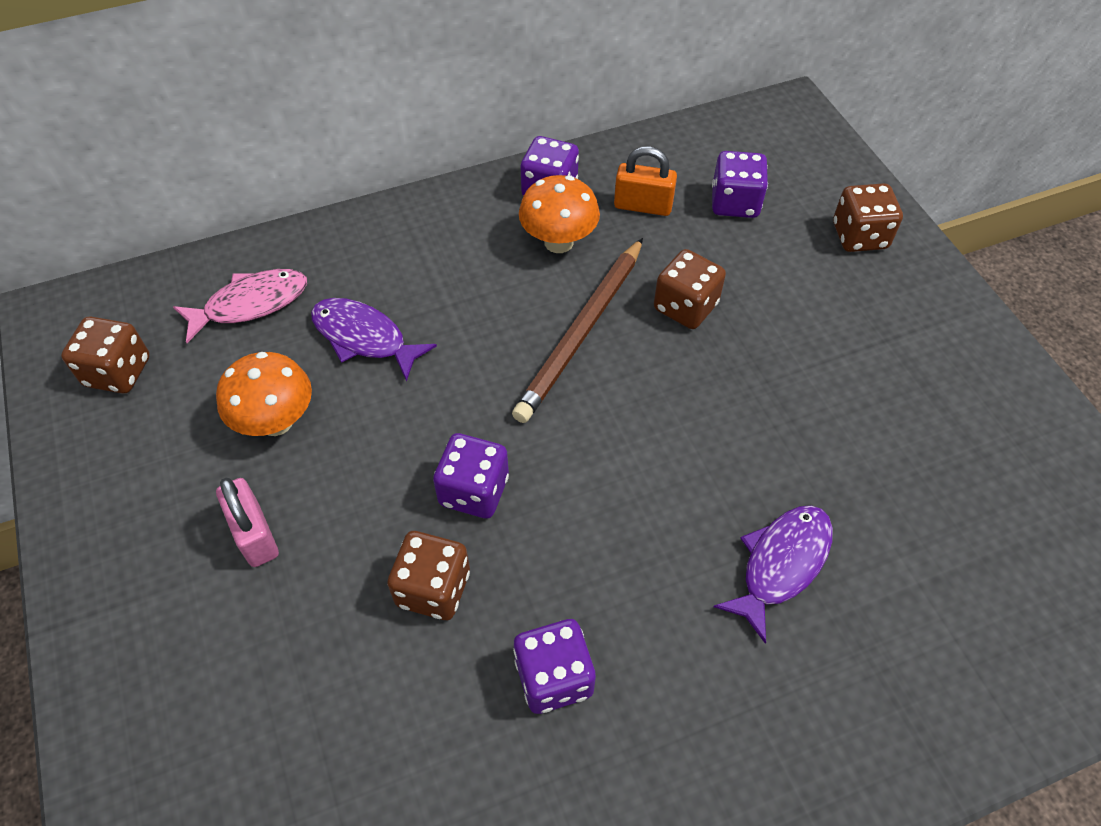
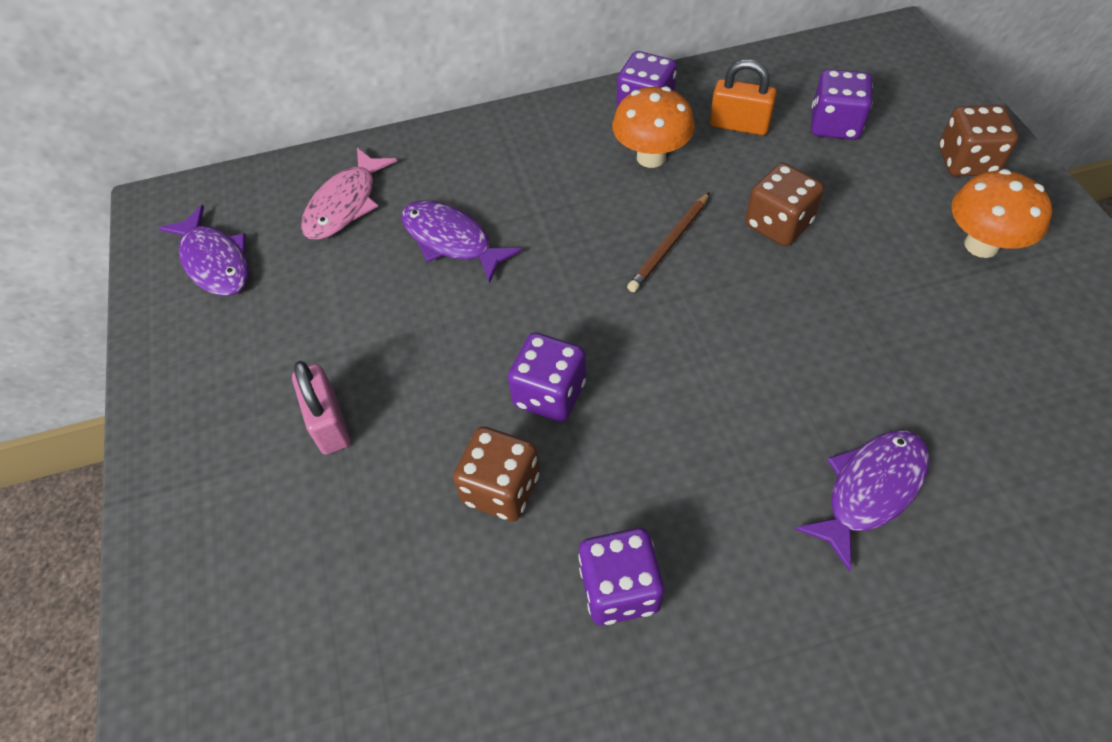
camera: 10 degrees right, 0 degrees up
(118, 372) = (215, 261): brown dice -> purple fish
(250, 304) = (345, 204): pink fish -> pink fish turned 135 degrees clockwise
(276, 421) = (359, 316): orange mushroom -> orange mushroom (981, 245)
(582, 332) = (669, 245): brown pencil -> brown pencil, size x0.57

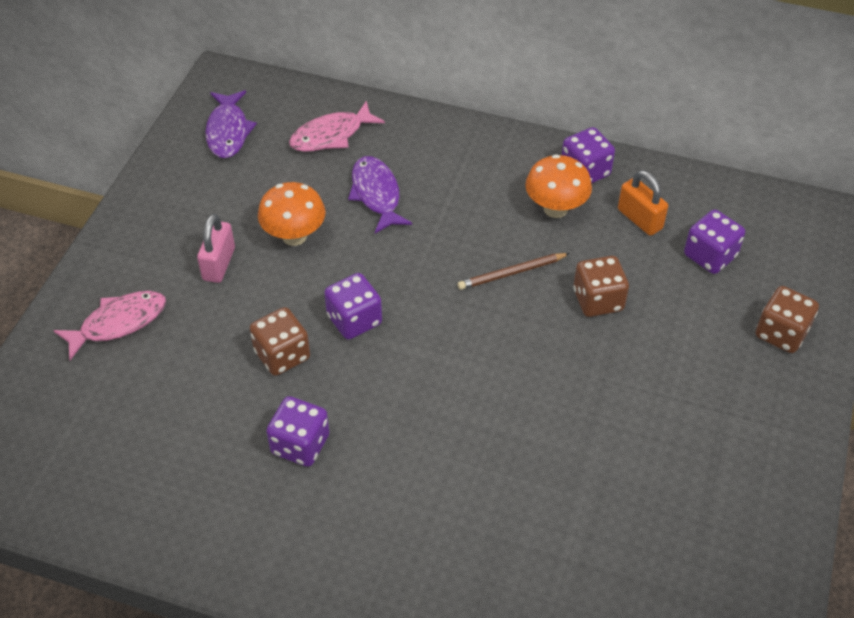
camera: 30 degrees right, 5 degrees down
(253, 580) = (118, 323): none -> pink fish
(870, 490) = (492, 484): purple fish -> none
(981, 245) = (726, 392): orange mushroom -> orange mushroom (294, 236)

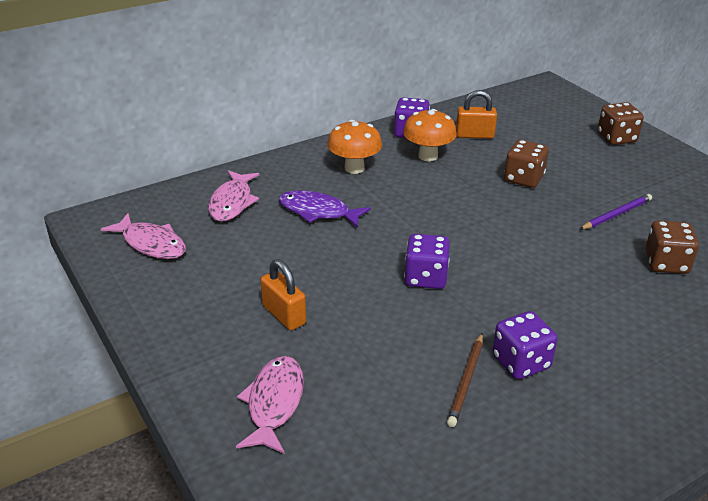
camera: 50 degrees left, 15 degrees down
(219, 264) = (284, 315): pink padlock -> orange padlock
(228, 131) = (151, 244): purple fish -> pink fish
(282, 355) = (420, 328): brown dice -> brown dice (666, 263)
(294, 236) = (307, 265): orange mushroom -> orange mushroom (354, 168)
(511, 273) = (462, 196): brown pencil -> brown pencil (466, 381)
(613, 405) = (616, 214): none -> purple pencil
(710, 256) = (532, 129): purple dice -> none

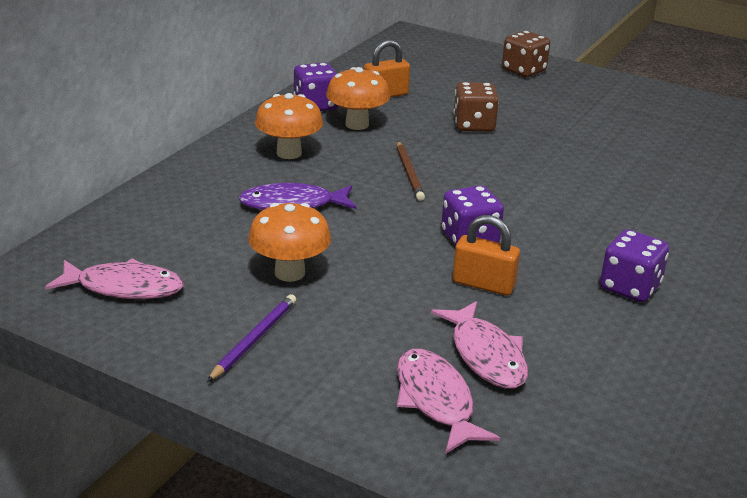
camera: 30 degrees left, 5 degrees down
(232, 202) = (181, 220): pink fish -> pink fish (485, 355)
(266, 266) = (289, 273): none -> orange mushroom
(284, 315) = (359, 315): orange padlock -> orange padlock (483, 284)
(466, 381) = (599, 319): brown pencil -> brown pencil (409, 173)
(616, 214) = (588, 138): purple pencil -> purple pencil (254, 339)
(666, 263) = (668, 169): brown dice -> none

